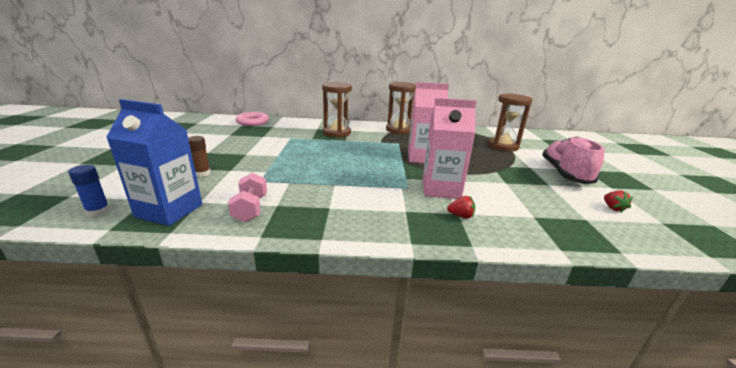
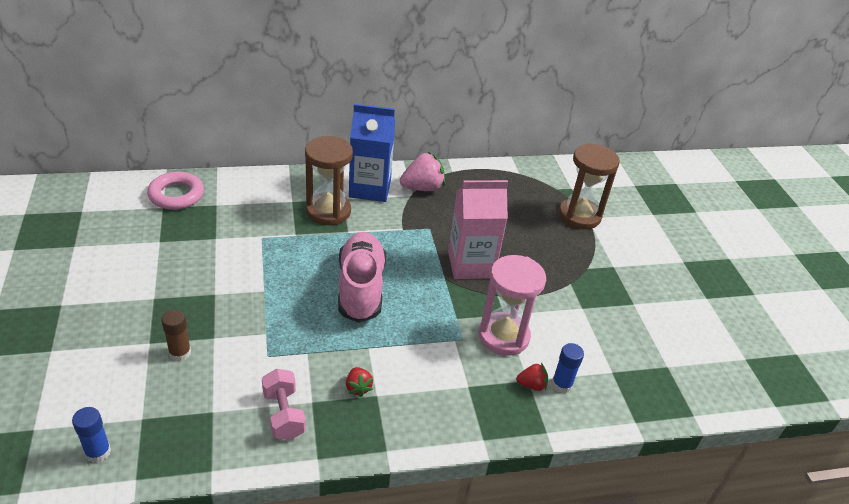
camera: 15 degrees left, 15 degrees up
(169, 211) = (186, 435): blue carton -> blue carton (370, 188)
(399, 130) = (422, 188): brown hourglass -> pink strawberry
(441, 189) = (503, 336): pink carton -> pink hourglass
(488, 219) = (561, 384): none -> blue glue stick
(565, 174) = (656, 276): pink shoe -> pink shoe (361, 288)
(613, 208) = (700, 341): red strawberry -> red strawberry (358, 388)

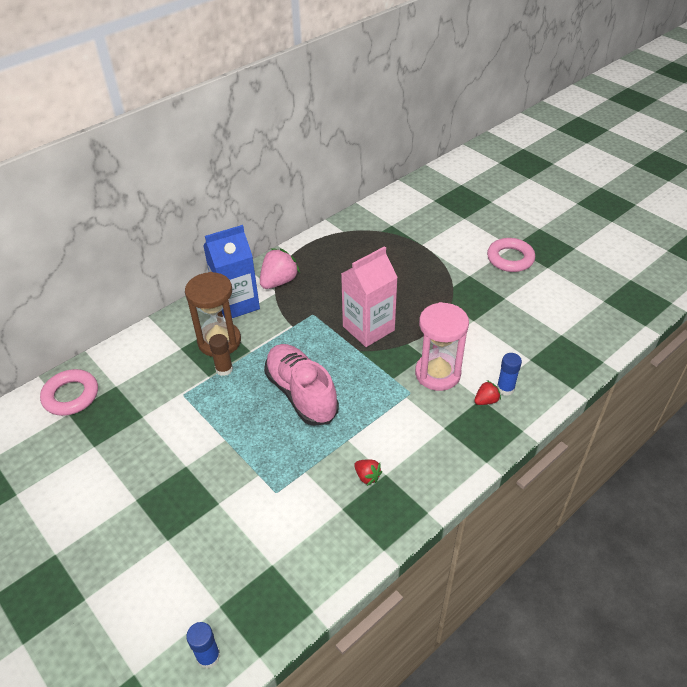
camera: 25 degrees left, 5 degrees up
(180, 353) = (202, 533): brown glue stick -> brown glue stick (224, 369)
(283, 414) = (330, 532): pink dumbbell -> none
(579, 216) = (415, 246): brown hourglass -> none
(671, 271) = (510, 258): none -> pink ring

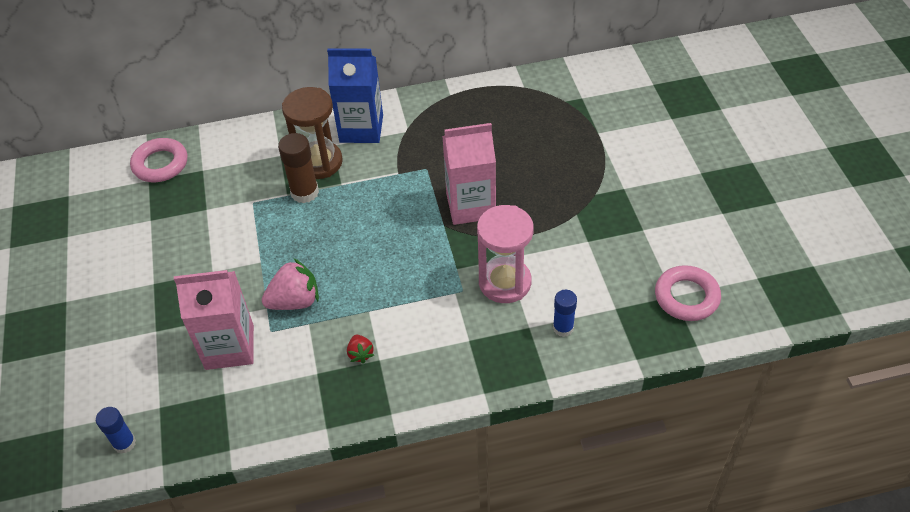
camera: 30 degrees right, 5 degrees up
(224, 369) = (304, 192): brown glue stick -> brown glue stick, size x1.52
(248, 522) = (229, 347): none -> pink carton
(279, 281) = (417, 120): pink strawberry -> pink strawberry (295, 301)
(301, 394) = (357, 247): pink shoe -> none
(486, 400) = (532, 332): red strawberry -> none
(510, 258) = (686, 186): pink ring -> pink ring (686, 297)

